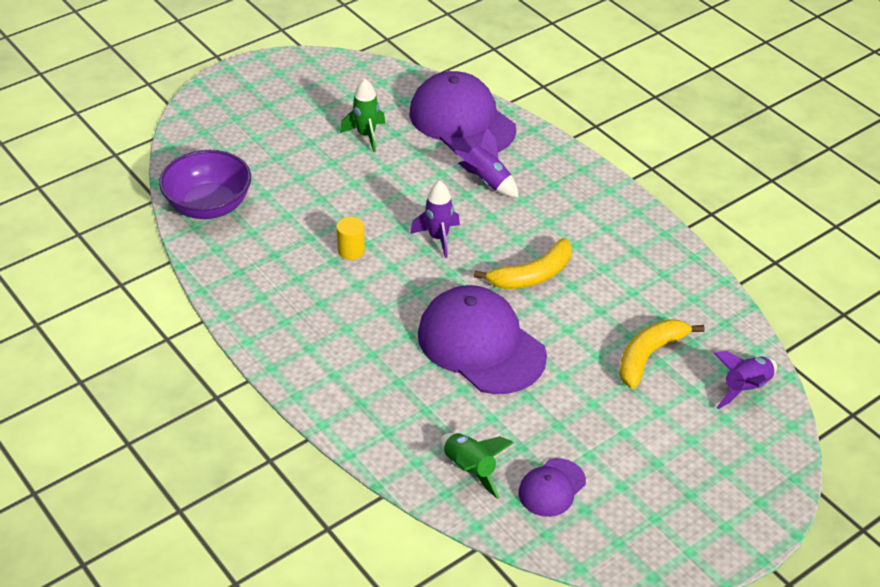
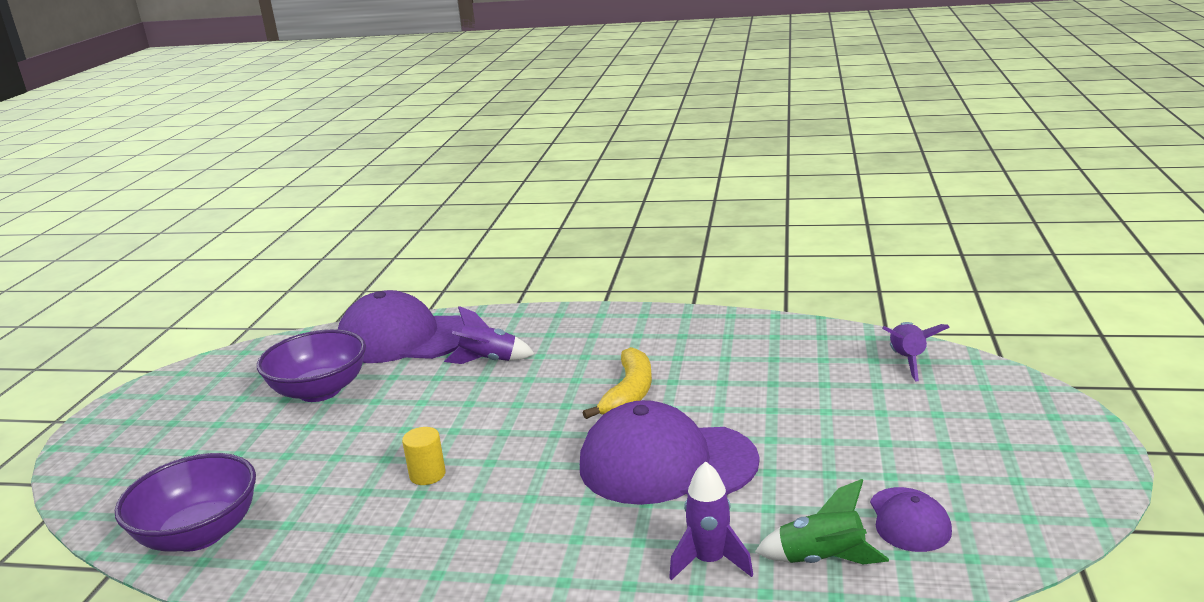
camera: 40 degrees left, 20 degrees down
(366, 135) = (320, 391): green rocket -> purple bowl
(438, 238) = (503, 417): purple rocket -> purple rocket (709, 561)
(649, 356) = (809, 385): yellow banana -> none

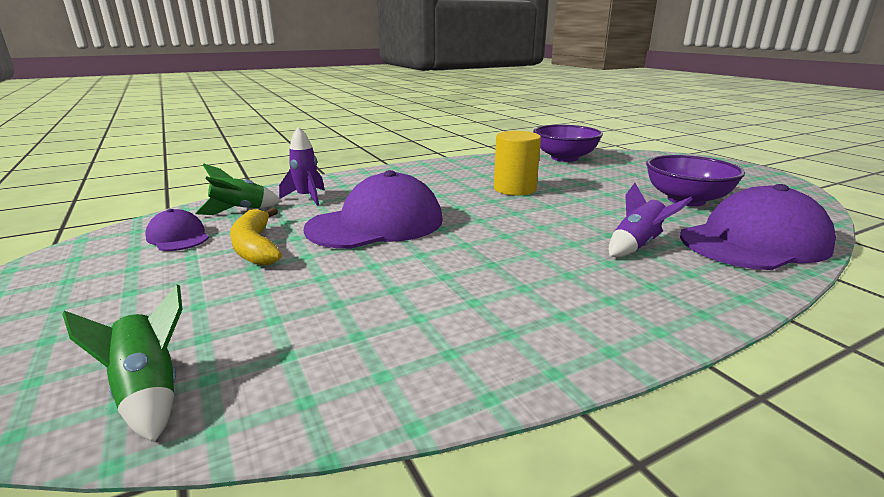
camera: 140 degrees right, 0 degrees up
(427, 475) = (514, 189): yellow cylinder -> yellow cylinder, size x1.79
(629, 393) = (468, 255): yellow banana -> yellow banana (255, 247)
(907, 361) = (149, 393): purple rocket -> green rocket

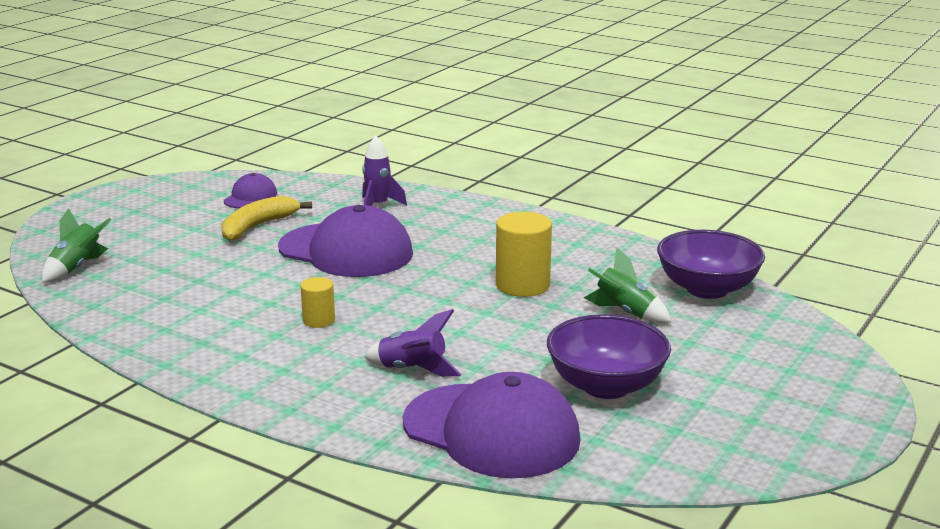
camera: 60 degrees right, 0 degrees up
(239, 210) = (320, 194): green rocket -> green rocket (625, 312)
(510, 261) = (319, 320): none -> yellow cylinder

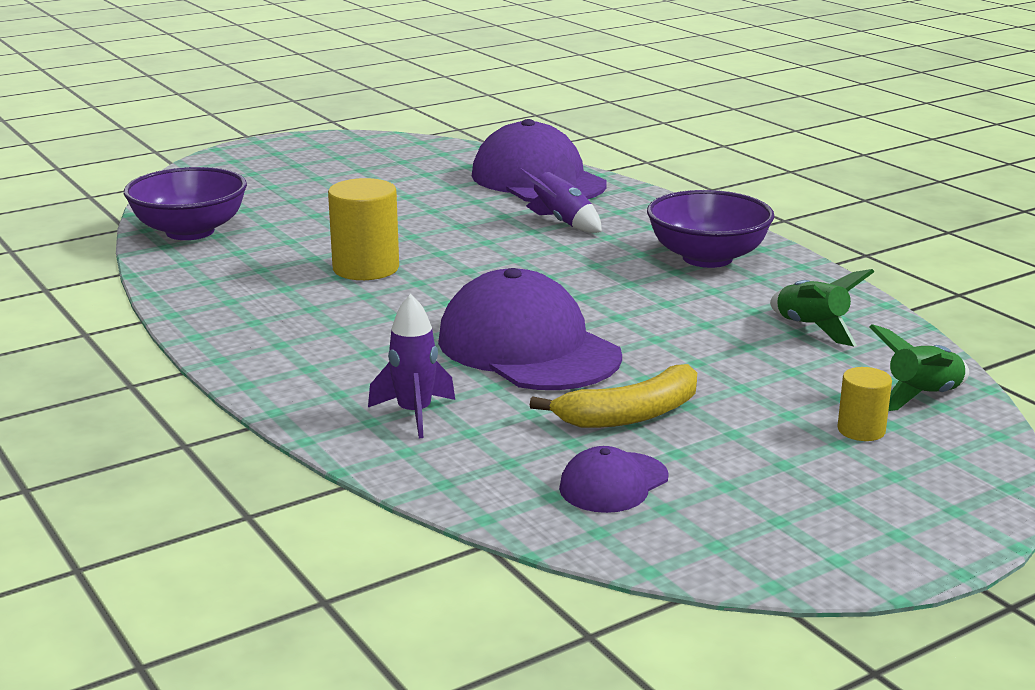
camera: 155 degrees left, 0 degrees up
(319, 320) = (621, 275): yellow cylinder -> yellow cylinder (861, 430)
(606, 386) = (412, 187): purple bowl -> purple bowl (707, 258)
(625, 312) = (306, 228): green rocket -> green rocket (812, 329)

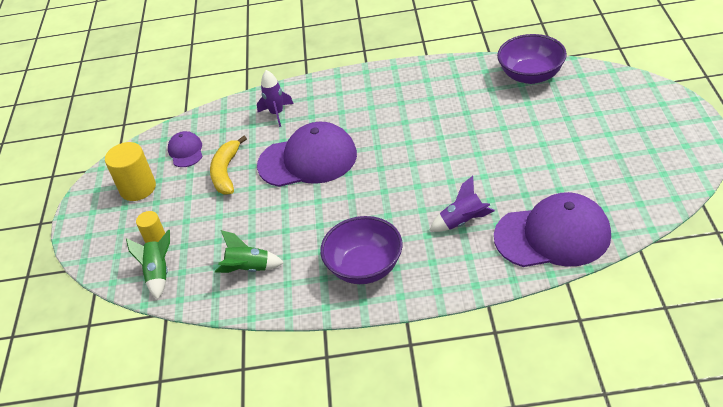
camera: 125 degrees right, 20 degrees up
(366, 268) = (438, 127): yellow cylinder -> yellow cylinder (138, 188)

